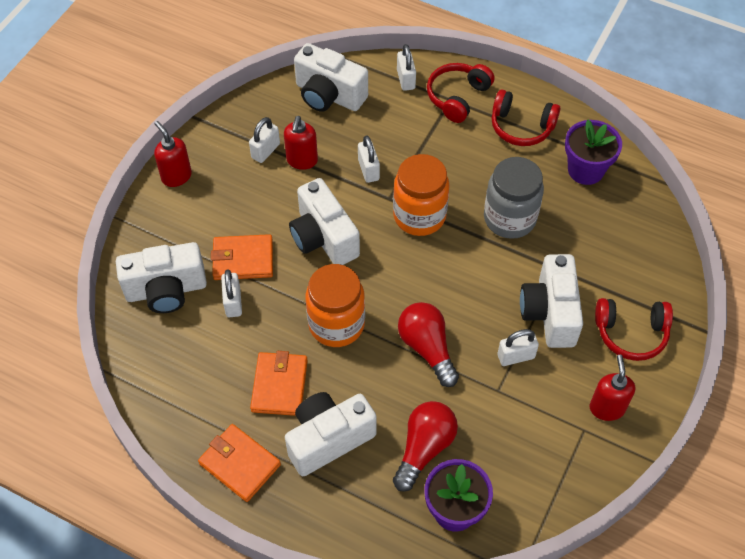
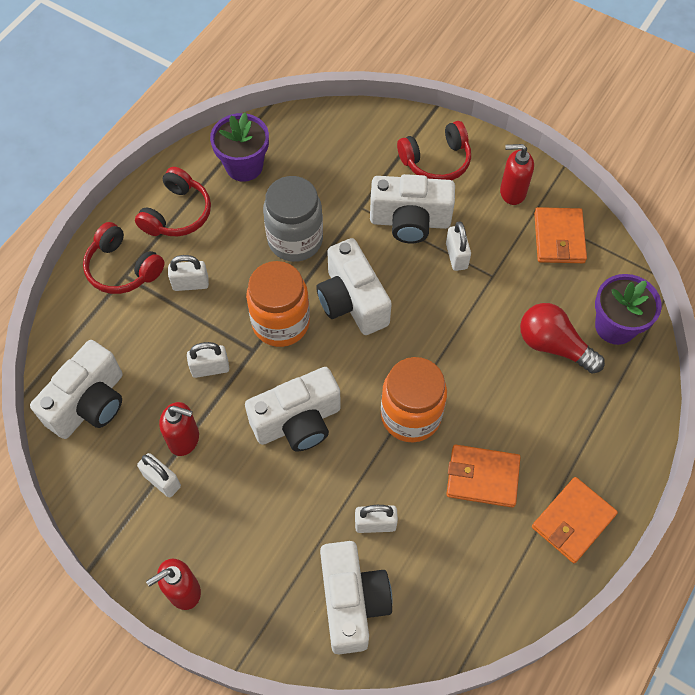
camera: 85 degrees left, 5 degrees up
(243, 259) = (318, 511): orange wallet -> orange wallet (559, 238)
(328, 439) = (544, 432): white camera -> white camera (352, 301)
(405, 79) = (84, 318): white padlock -> white padlock (190, 284)
(427, 348) = (444, 332): red light bulb -> none
(631, 333) = (436, 161): red headphones -> red headphones turned 60 degrees clockwise

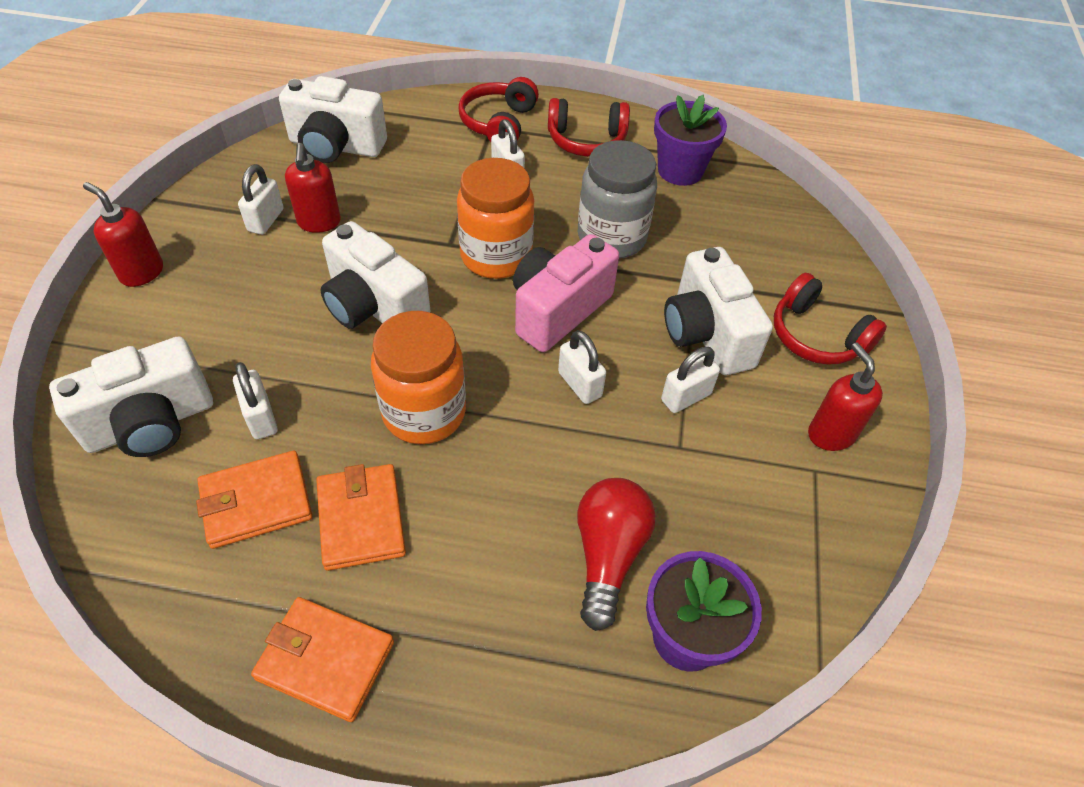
camera: 65 degrees right, 10 degrees down
(210, 368) = (412, 217): white padlock -> white padlock (579, 384)
(352, 301) = (558, 310): white camera -> pink camera
(559, 238) = (795, 514): orange wallet -> orange wallet (256, 502)

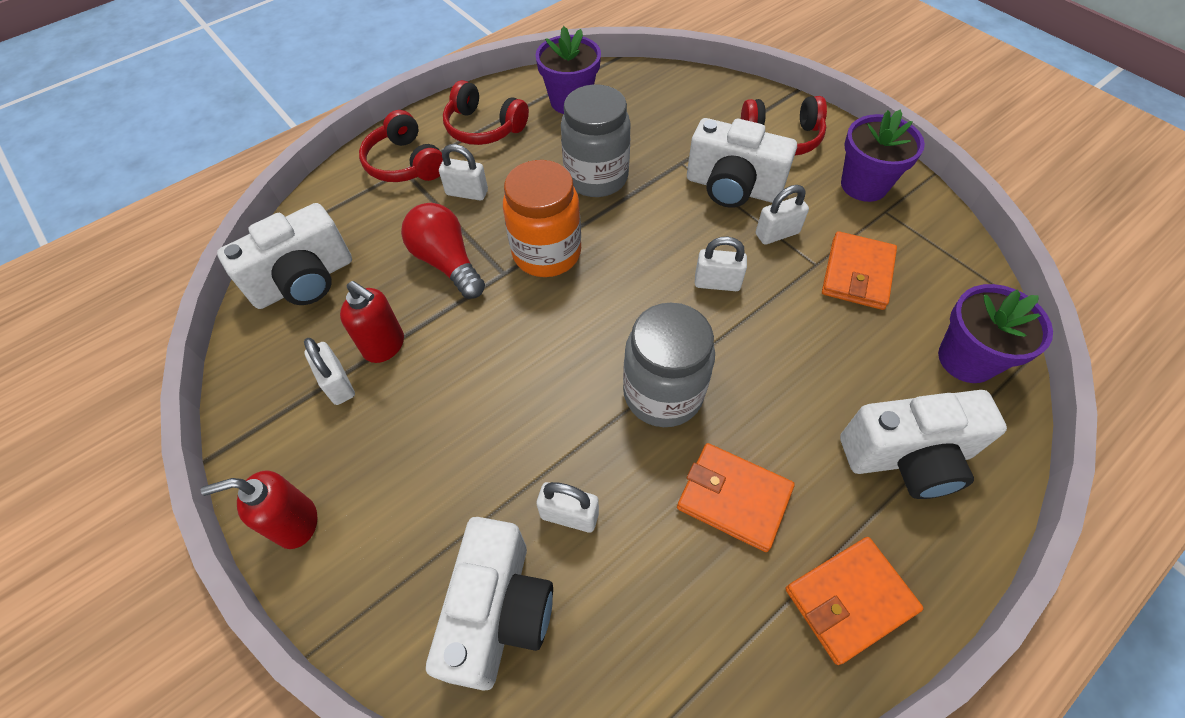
camera: 45 degrees left, 5 degrees up
(256, 502) = (658, 568): orange wallet -> orange wallet (857, 273)
(374, 307) = (522, 363): white camera -> white camera (907, 457)
(424, 412) = (663, 394): orange jar -> grey jar
(558, 310) = (636, 251): pink camera -> none
(586, 140) = (484, 128): red headphones -> red headphones turned 75 degrees clockwise
(608, 555) = (875, 361): red light bulb -> red light bulb (447, 262)
(686, 397) = (777, 233): white padlock -> white padlock turned 60 degrees clockwise
(830, 434) = (864, 185): red soap dispenser -> purple flower pot

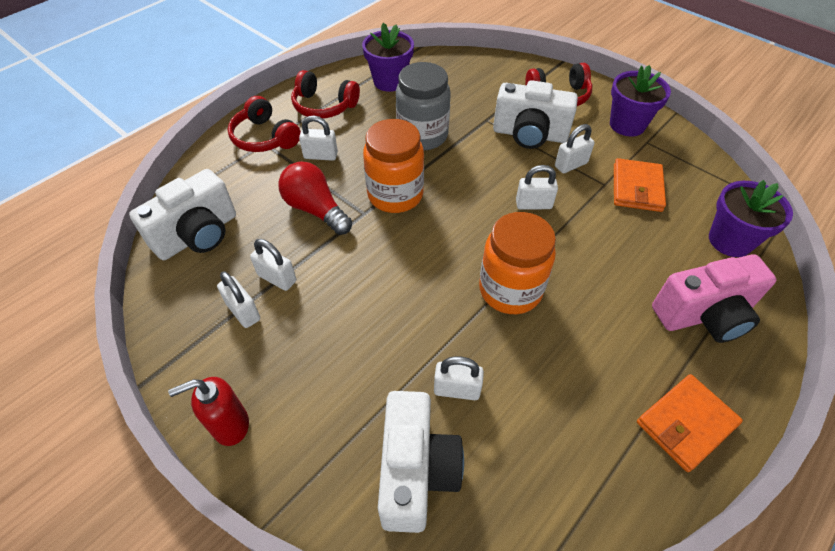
camera: 10 degrees left, 5 degrees down
(384, 346) = (277, 278): red soap dispenser -> white padlock
(663, 394) = (510, 290): grey jar -> orange jar
(733, 498) = (582, 360): orange wallet -> none
(907, 457) = (704, 315): white camera -> pink camera

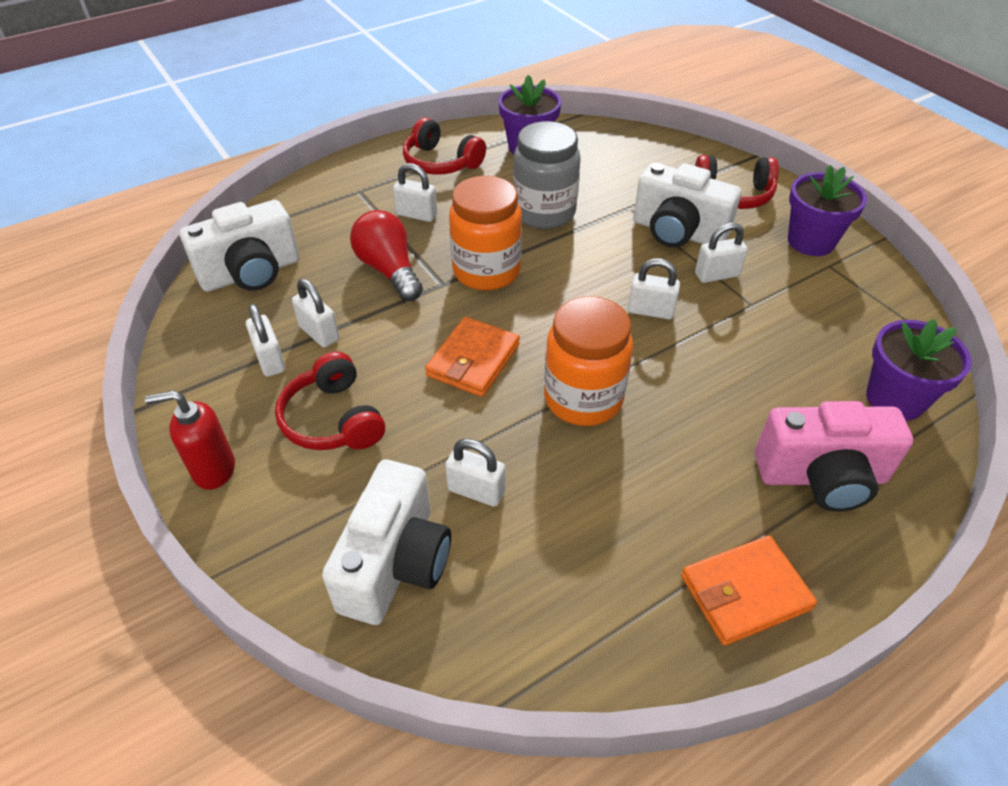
camera: 15 degrees right, 5 degrees down
(264, 137) = (361, 185): red headphones -> red headphones (333, 419)
(637, 188) = (793, 316): orange wallet -> orange wallet (473, 360)

